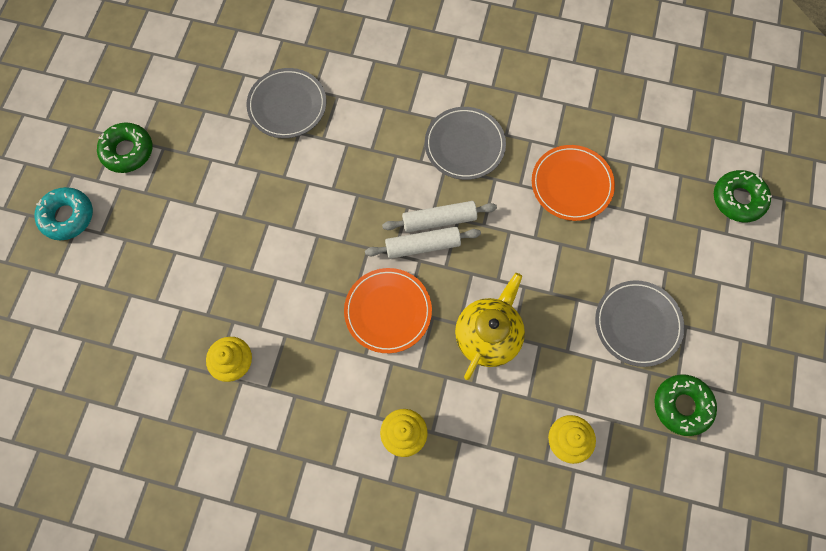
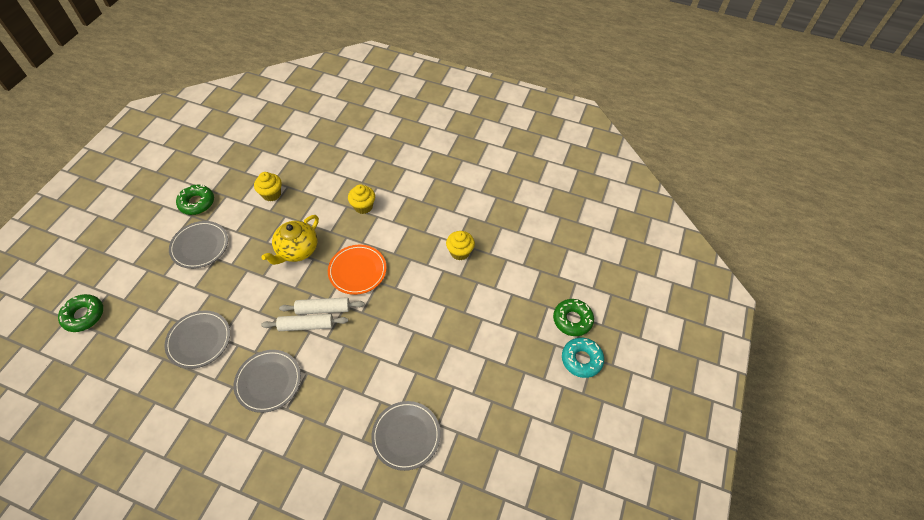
camera: 175 degrees left, 15 degrees down
(127, 151) = (540, 408): green donut -> green donut (572, 320)
(571, 184) = (199, 340): orange plate -> grey plate

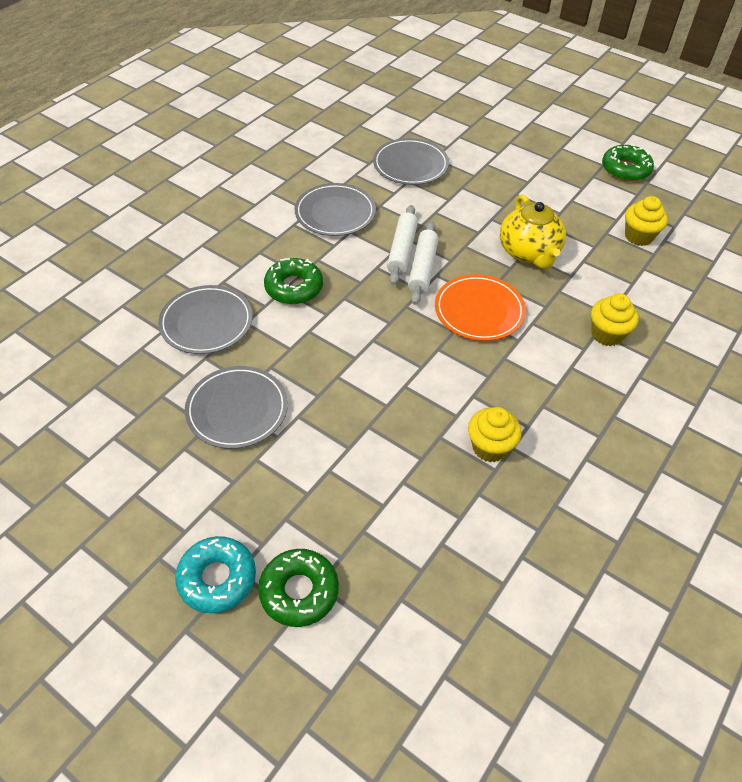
camera: 105 degrees right, 5 degrees down
(84, 315) = (468, 92): green donut -> green donut (294, 287)
(200, 246) = (550, 169): grey plate -> grey plate (237, 410)
(297, 250) = (529, 253): yellow teapot -> yellow teapot turned 150 degrees counterclockwise

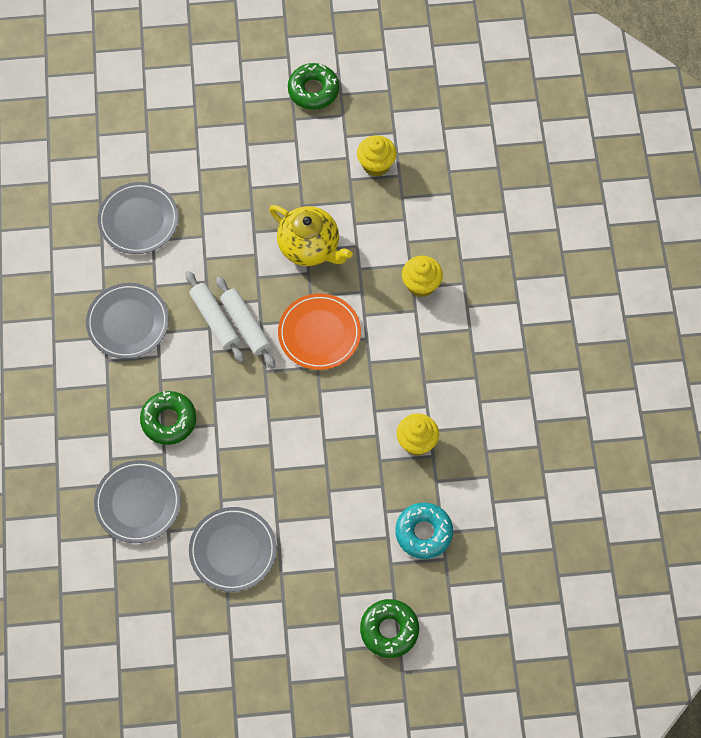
camera: 40 degrees left, 15 degrees up
(217, 578) = (336, 664): turquoise donut -> turquoise donut (423, 533)

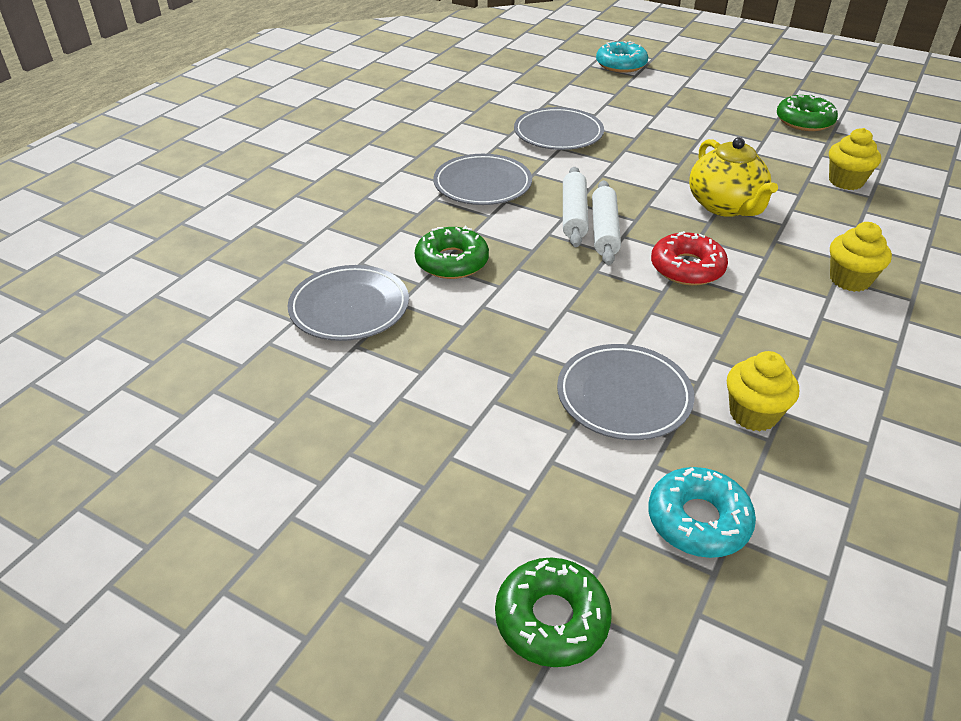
camera: 35 degrees right, 25 degrees down
(122, 76) = (621, 64): none -> turquoise donut
(233, 550) = (411, 401): grey plate -> grey plate (624, 396)
(319, 333) = (687, 268): orange plate -> red donut

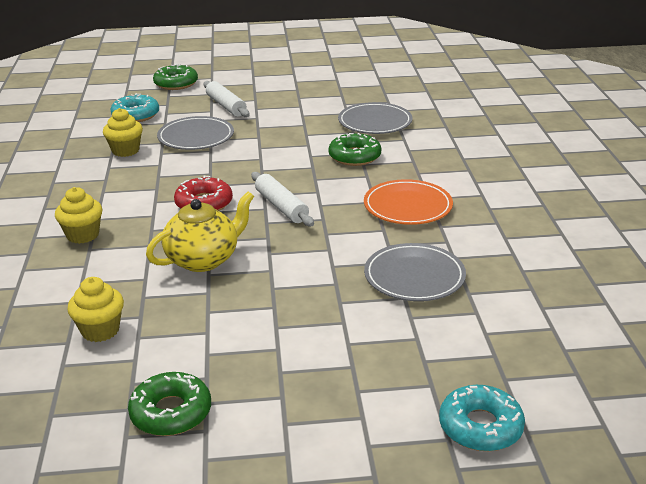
camera: 145 degrees right, 10 degrees down
(482, 184) = (407, 206): grey plate -> orange plate
(573, 215) = (314, 209): white rolling pin -> white rolling pin (226, 106)
(725, 206) = (204, 259): yellow teapot -> yellow teapot turned 105 degrees clockwise

